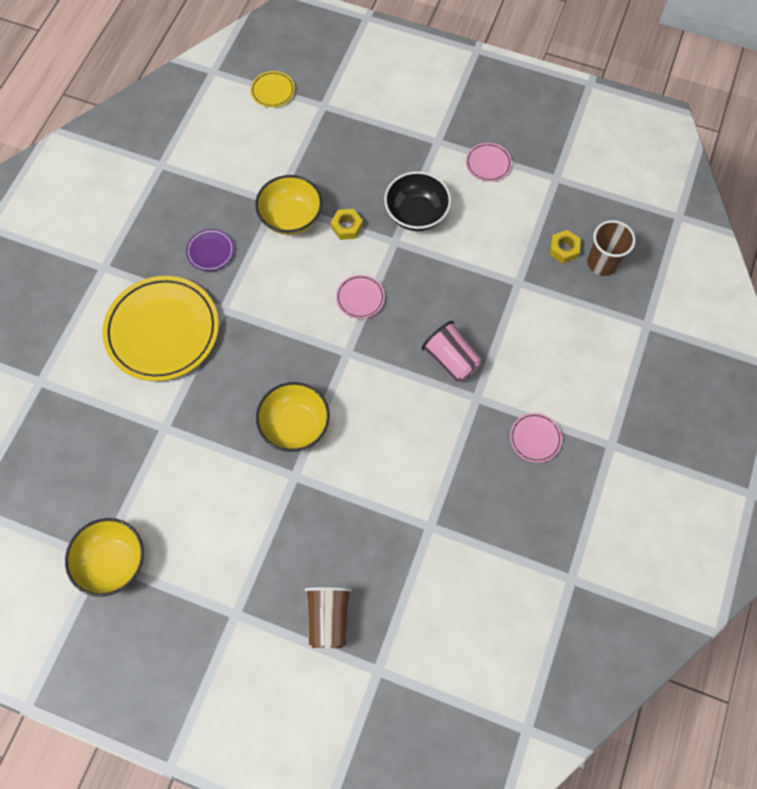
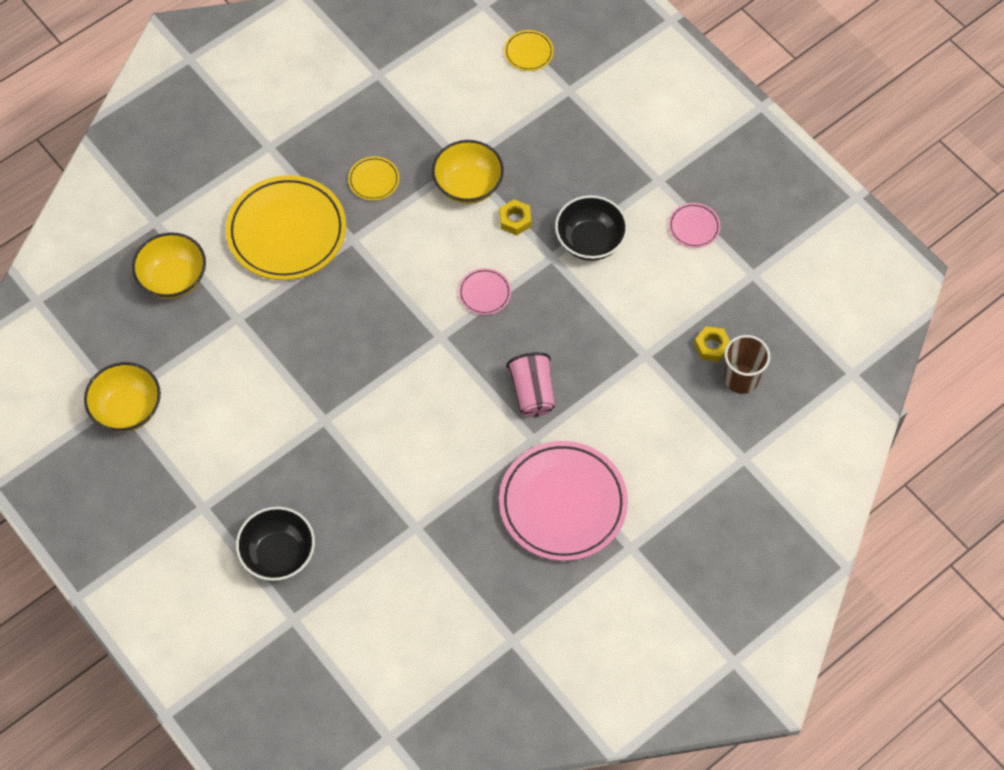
camera: 30 degrees right, 5 degrees down
(210, 251) = (374, 180): purple plate -> yellow plate
(295, 425) = (352, 377): yellow bowl -> yellow bowl (173, 278)
(328, 618) = (278, 554): brown cup -> black bowl
(535, 438) = (563, 504): pink plate -> pink plate, size x2.31

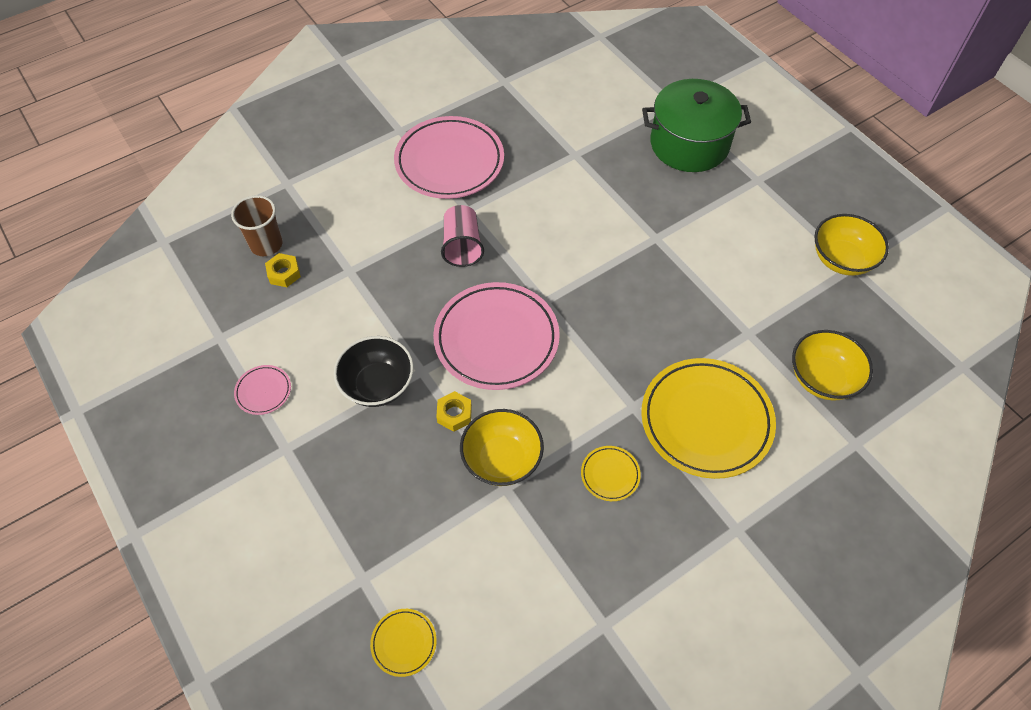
camera: 175 degrees left, 5 degrees down
(278, 554) = (689, 144): black bowl -> green pot
(484, 293) = (496, 339): pink plate -> pink plate, size x2.31

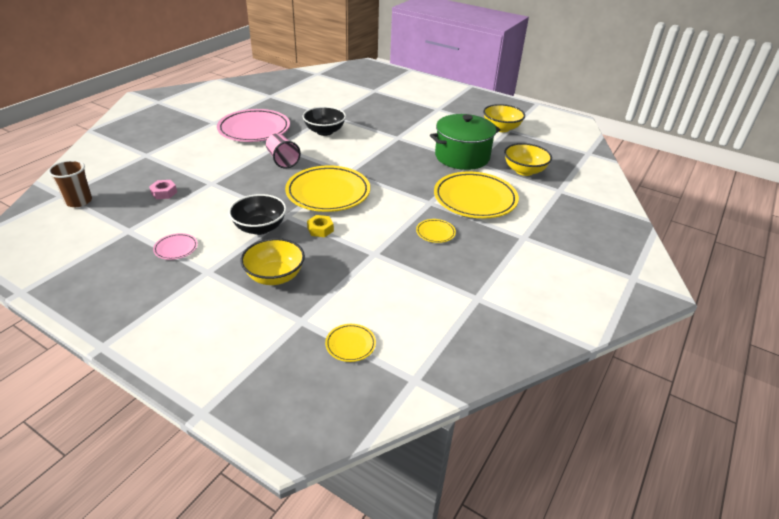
camera: 25 degrees left, 20 degrees down
(266, 244) = (144, 183): brown cup -> brown cup (79, 201)
(284, 273) = (164, 193): yellow nut -> pink nut
(496, 339) = (328, 193): pink plate -> yellow plate
(502, 459) = (364, 242): yellow bowl -> yellow bowl (275, 276)
(550, 193) = (324, 131): none -> black bowl
(689, 144) = (392, 102): green pot -> green pot (462, 156)

